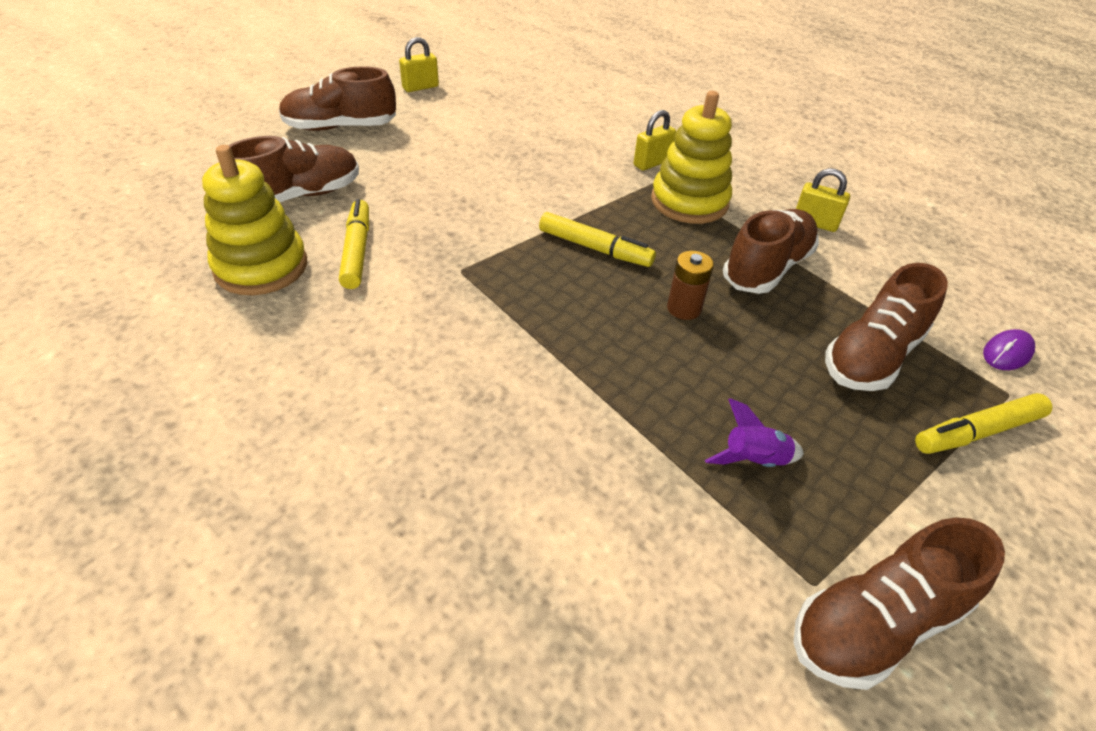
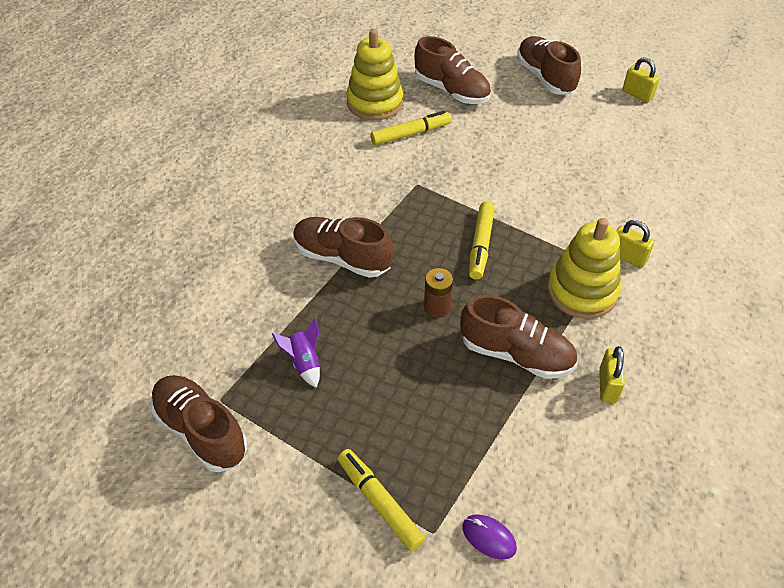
camera: 75 degrees right, 5 degrees up
(872, 356) = (437, 431): brown shoe -> brown shoe (342, 258)

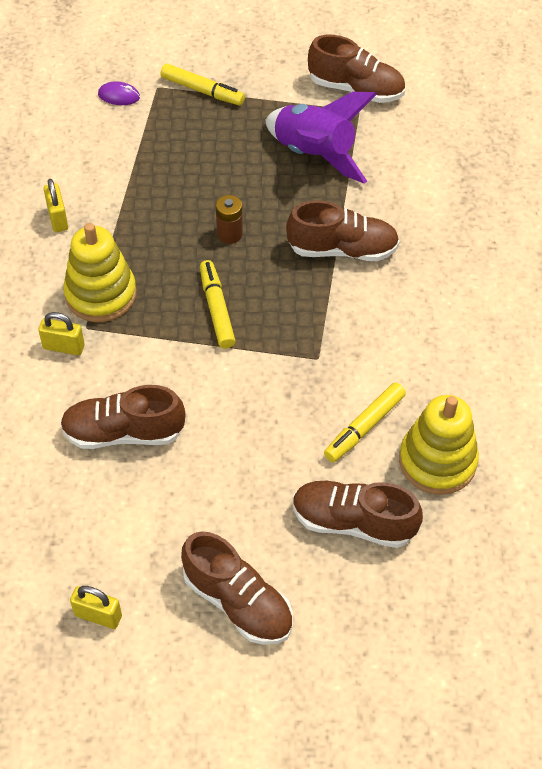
camera: 155 degrees right, 5 degrees up
(304, 362) = (314, 155): purple rocket -> purple rocket, size x2.19
(516, 354) = (143, 218): brown shoe -> brown shoe (123, 433)

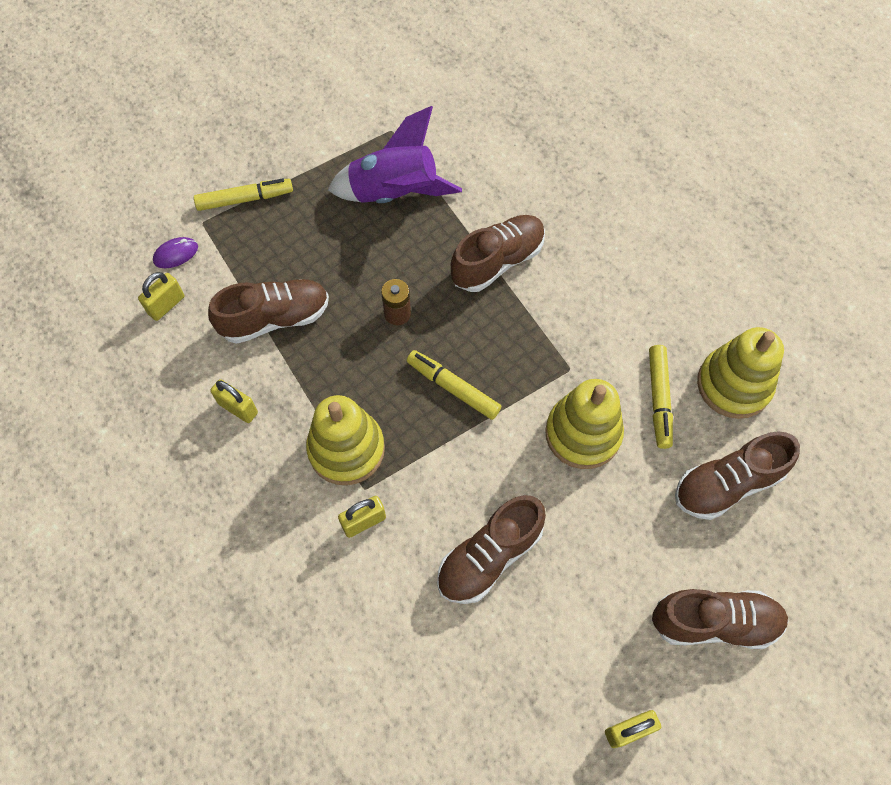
camera: 40 degrees left, 10 degrees up
(79, 123) = (166, 305): none -> yellow padlock
(279, 407) = (583, 434): none -> yellow stacking toy
(356, 89) = (370, 112): brown shoe -> brown shoe (275, 318)

